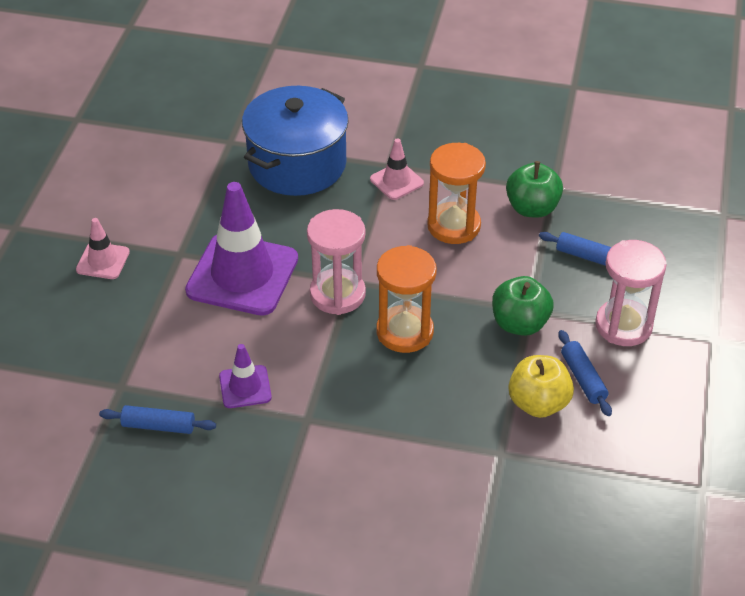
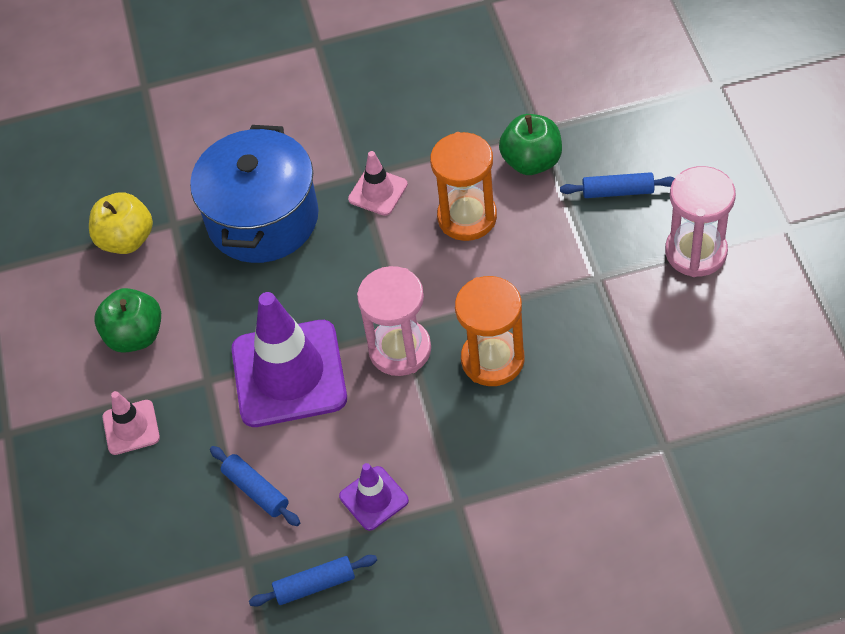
camera: 20 degrees left, 10 degrees up
(520, 324) = (597, 297): green apple -> green apple (135, 335)
(538, 403) = (667, 375): yellow apple -> yellow apple (126, 239)
(583, 378) = (692, 328): blue rolling pin -> blue rolling pin (256, 490)

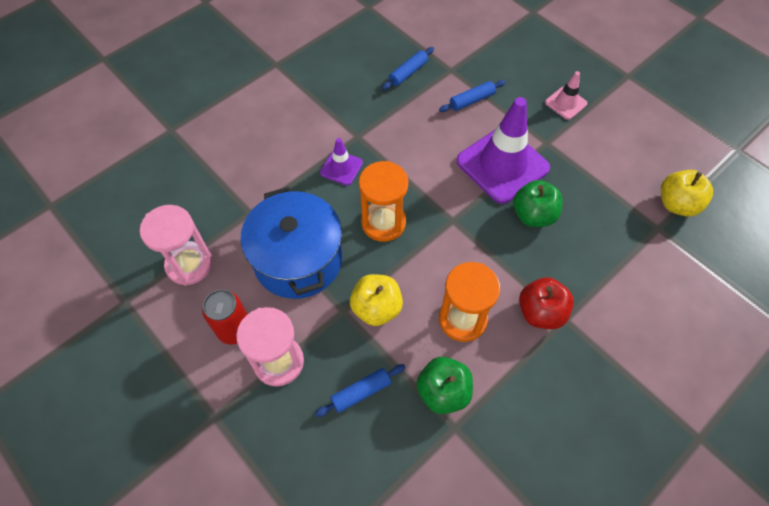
camera: 145 degrees right, 5 degrees up
(135, 335) = (611, 149): green apple -> green apple (533, 215)
(256, 490) = (471, 100): blue rolling pin -> blue rolling pin turned 45 degrees counterclockwise
(263, 218) = (603, 256): blue pot -> blue pot (298, 260)
(374, 498) = (405, 121): purple traffic cone -> purple traffic cone (341, 168)
(378, 192) = (540, 312): pink traffic cone -> red apple
(400, 349) = (446, 205): pink hourglass -> pink hourglass (189, 264)
(557, 264) = (376, 308): none -> yellow apple
(735, 305) = (234, 329): none -> red can

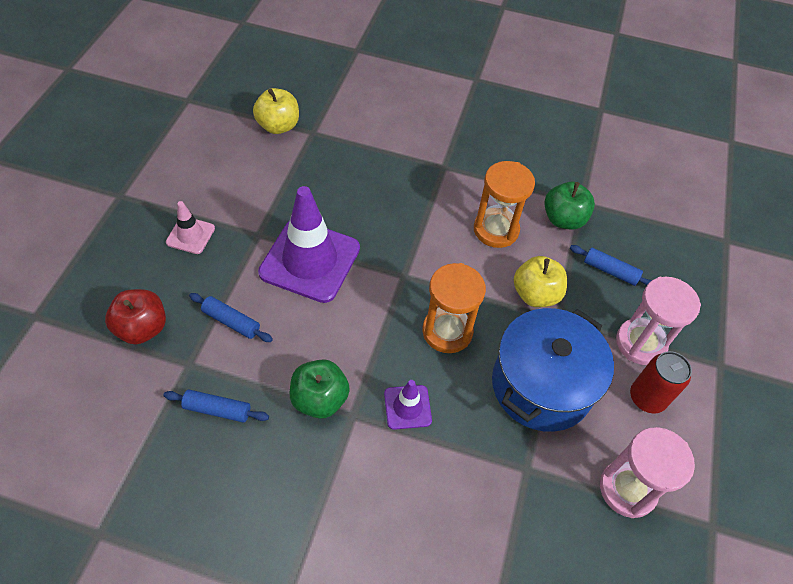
camera: 125 degrees left, 5 degrees down
(533, 215) = (356, 217): green apple -> green apple (320, 399)
(540, 312) = (449, 182): red apple -> red apple (142, 328)

